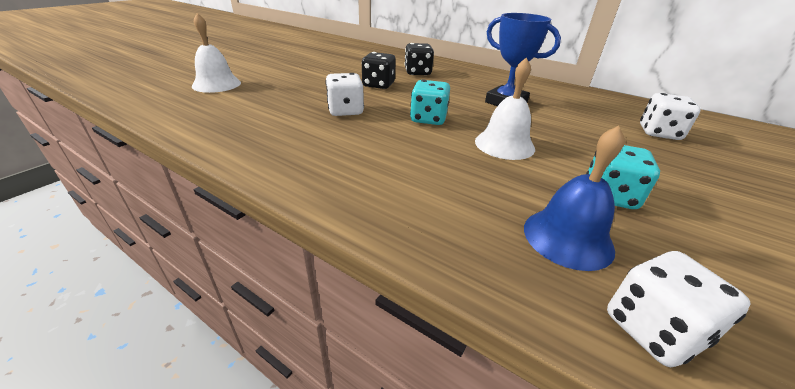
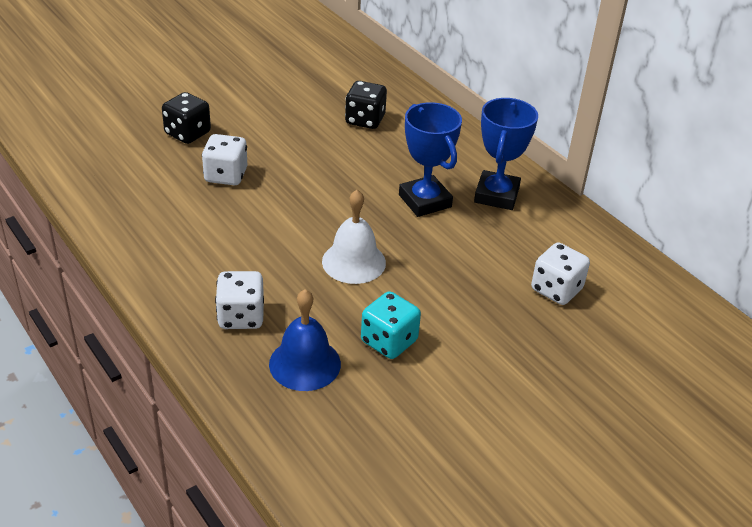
camera: 20 degrees right, 5 degrees up
(216, 84) = (112, 100): white bell -> none
(378, 85) = (294, 137): black dice -> black dice (187, 133)
(428, 119) = (306, 208): turquoise dice -> none
(544, 93) = (496, 195): none -> blue trophy
(652, 329) = (289, 431): white dice -> white dice (241, 316)

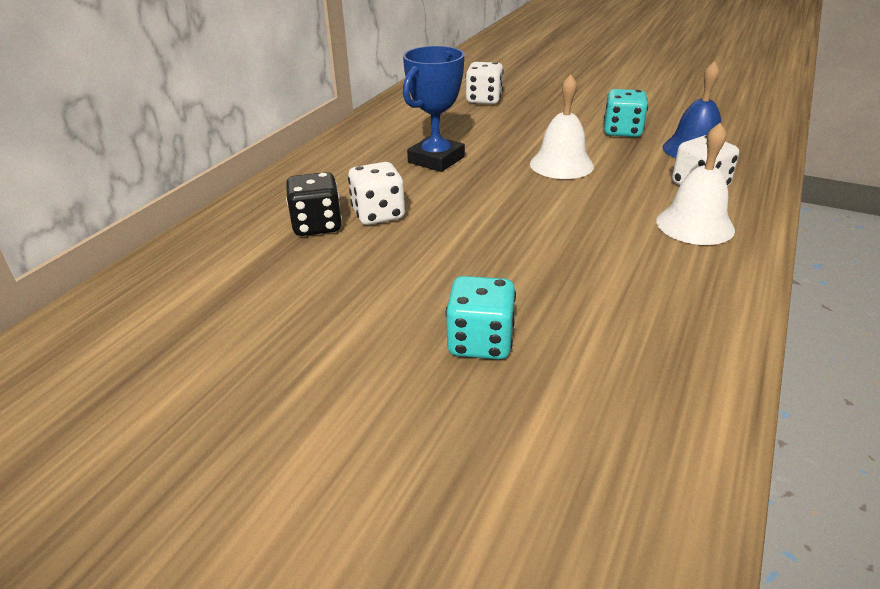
camera: 115 degrees left, 5 degrees down
(187, 133) = (480, 342): black dice -> turquoise dice
(195, 273) = (695, 225): none -> white bell
(226, 175) = (531, 271): white dice -> white dice (378, 214)
(496, 195) = (390, 137): blue trophy -> none

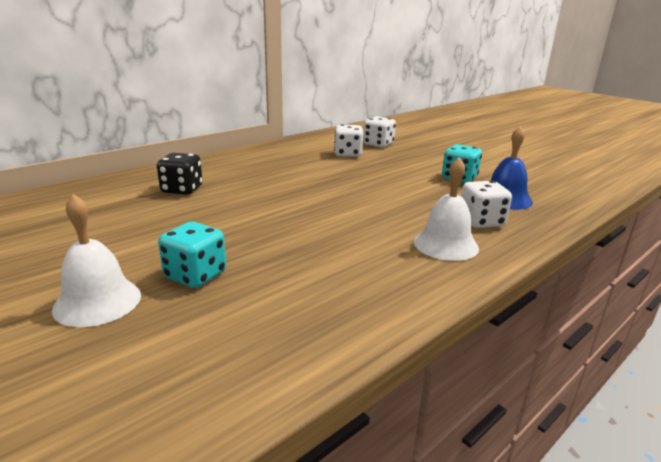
camera: 20 degrees right, 10 degrees down
(378, 214) = (226, 192): white dice -> white dice (348, 154)
(436, 160) = (302, 170): blue trophy -> none
(561, 164) = (387, 189): white bell -> white bell (97, 301)

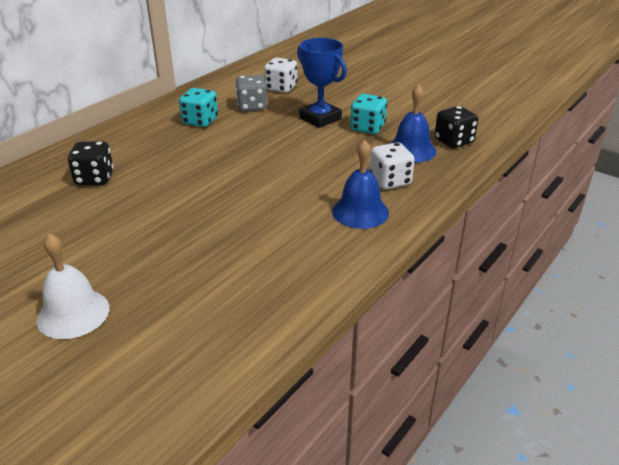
camera: 10 degrees left, 10 degrees up
(195, 275) = (148, 275): turquoise dice -> turquoise dice (200, 121)
(348, 154) = (252, 106): white dice -> grey dice
(412, 167) = (320, 118): none -> blue trophy
(446, 244) = (360, 212): white bell -> blue bell
(551, 196) = (453, 141): none -> black dice

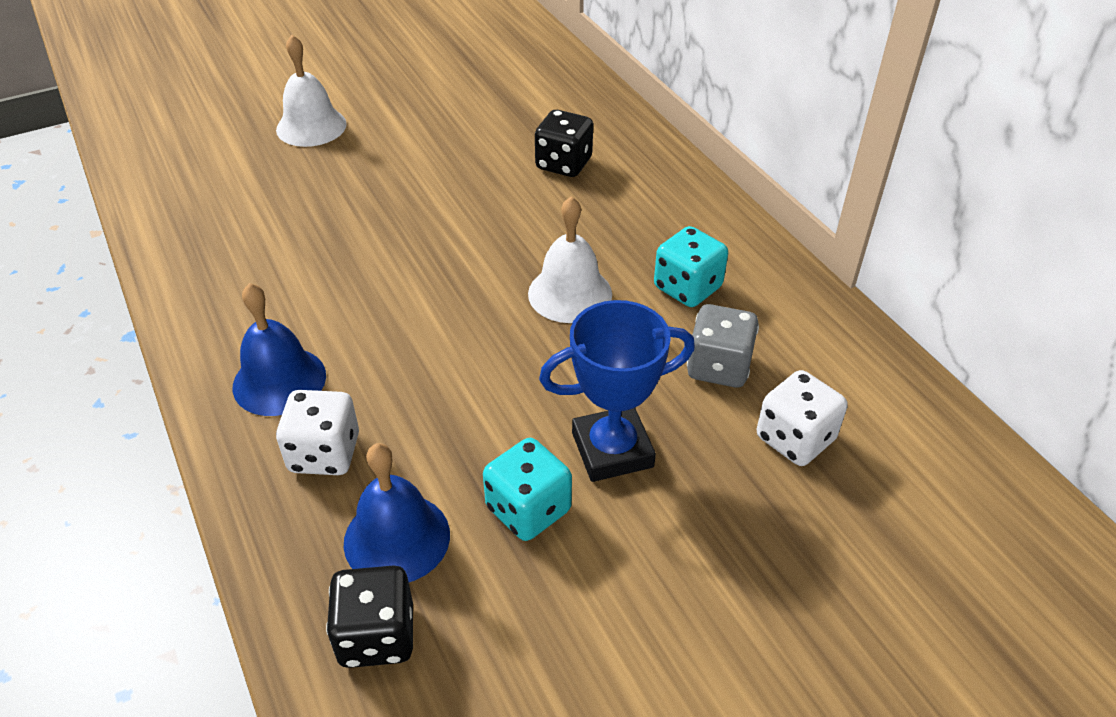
camera: 115 degrees right, 10 degrees up
(225, 148) = (570, 293): none -> white bell

